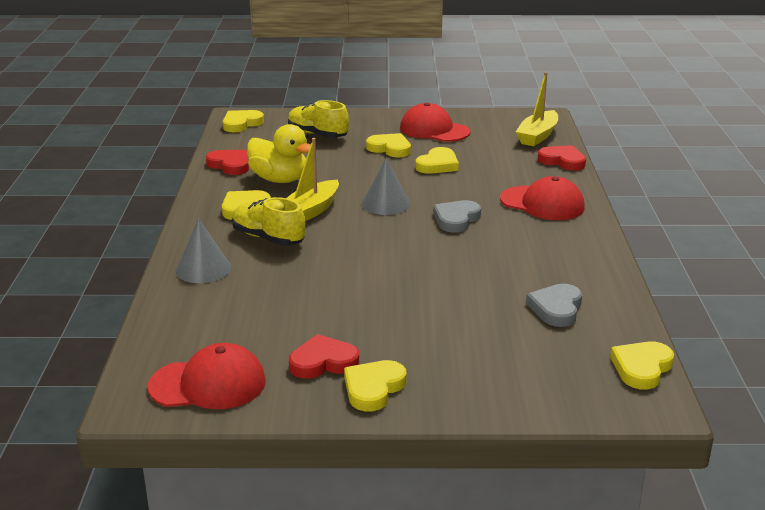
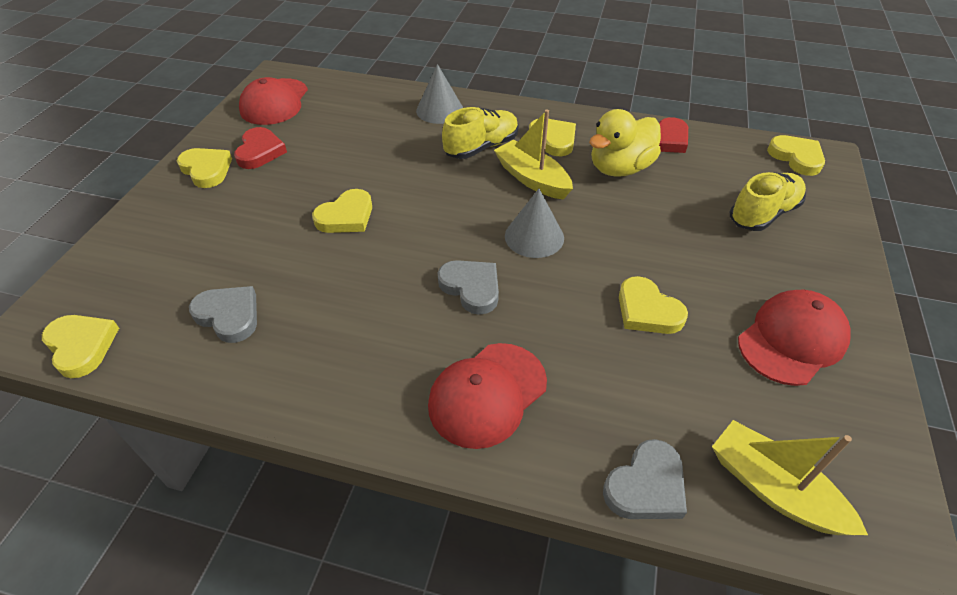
camera: 105 degrees right, 20 degrees up
(390, 148) = (711, 273): yellow heart -> yellow heart (346, 216)
(562, 161) = (646, 486): red heart -> grey heart

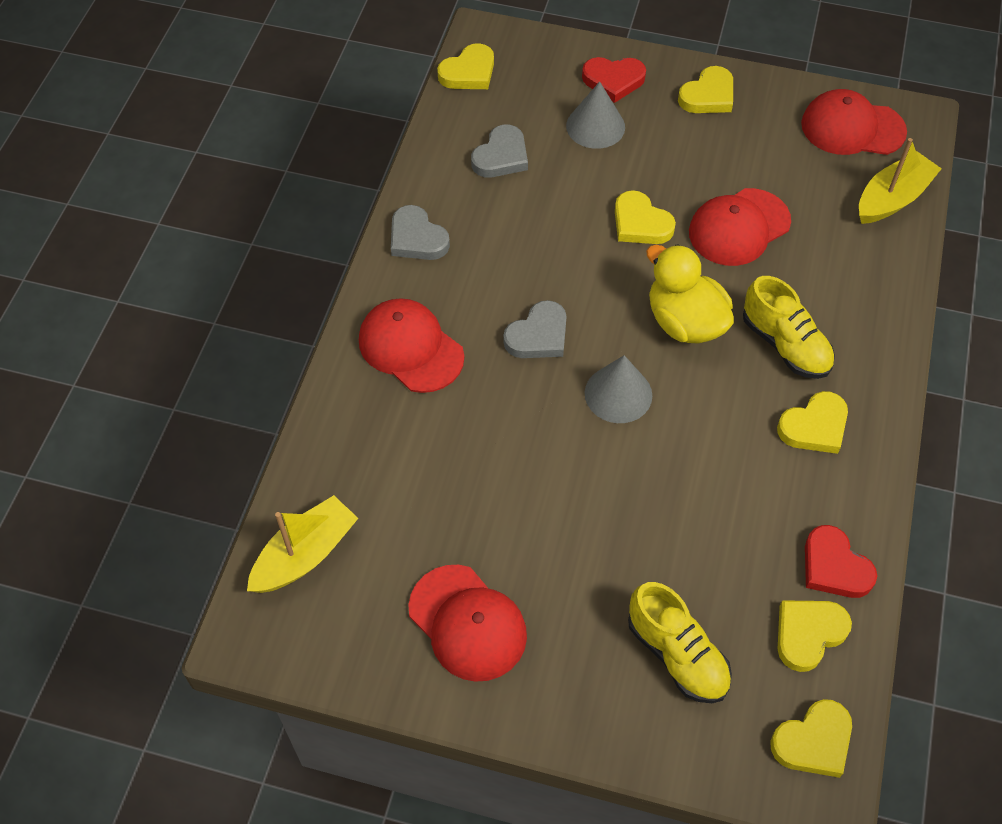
camera: 90 degrees right, 10 degrees up
(260, 151) = (747, 133): red heart -> red heart (613, 80)
(363, 162) = (739, 227): none -> red cap
(439, 110) = (864, 298): grey cone -> grey cone (595, 126)
(532, 179) = (724, 397): yellow boat -> yellow boat (892, 198)
(620, 168) = (758, 498): yellow duck -> yellow duck (685, 322)
(646, 486) = (316, 458): grey heart -> grey heart (417, 238)
(647, 311) = (508, 490): yellow heart -> yellow heart (808, 634)

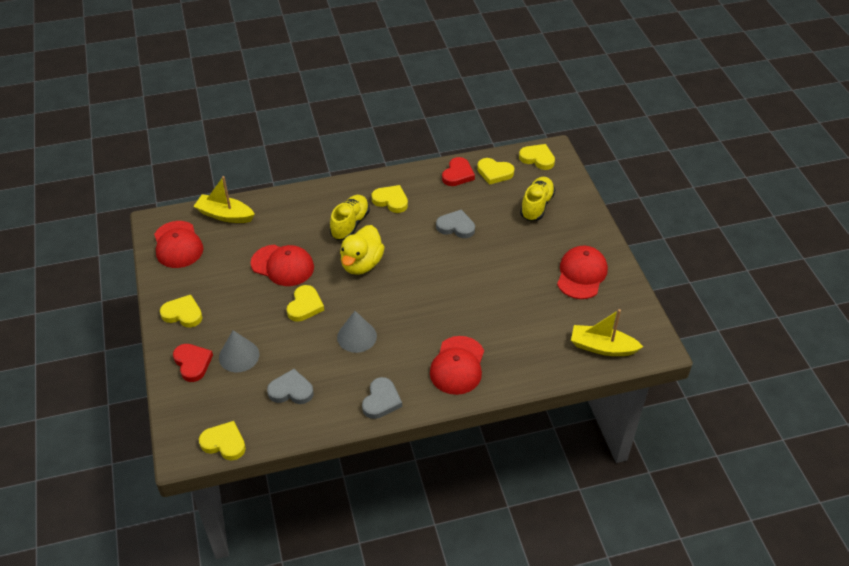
camera: 120 degrees left, 10 degrees down
(538, 335) = (410, 316): grey heart -> grey heart (456, 226)
(618, 394) = (423, 272): grey cone -> grey cone (357, 336)

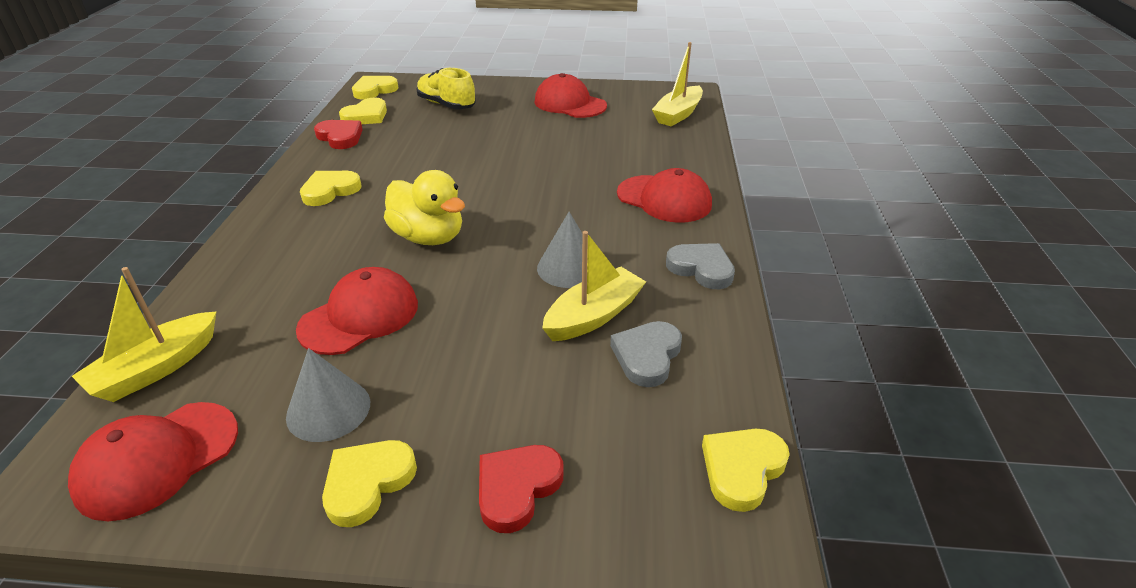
camera: 70 degrees left, 10 degrees down
(178, 245) = (157, 459): red cap -> red cap turned 135 degrees clockwise
(192, 363) = (517, 488): red heart -> red heart turned 45 degrees counterclockwise
(239, 356) = (535, 410): grey cone -> grey cone (328, 409)
(305, 306) = (471, 307): yellow heart -> none
(316, 359) = (593, 316): none -> yellow boat
(350, 224) = (338, 232): yellow shoe -> none
(456, 226) = (429, 155): grey heart -> none

